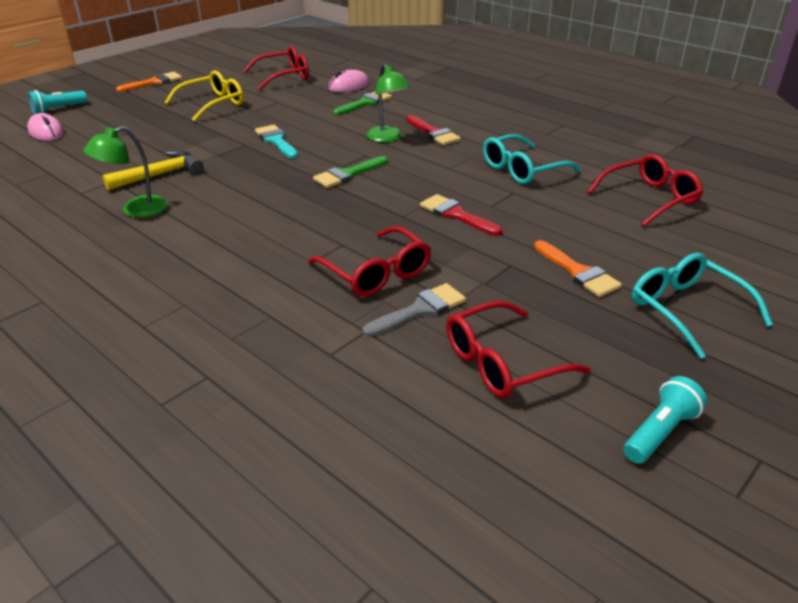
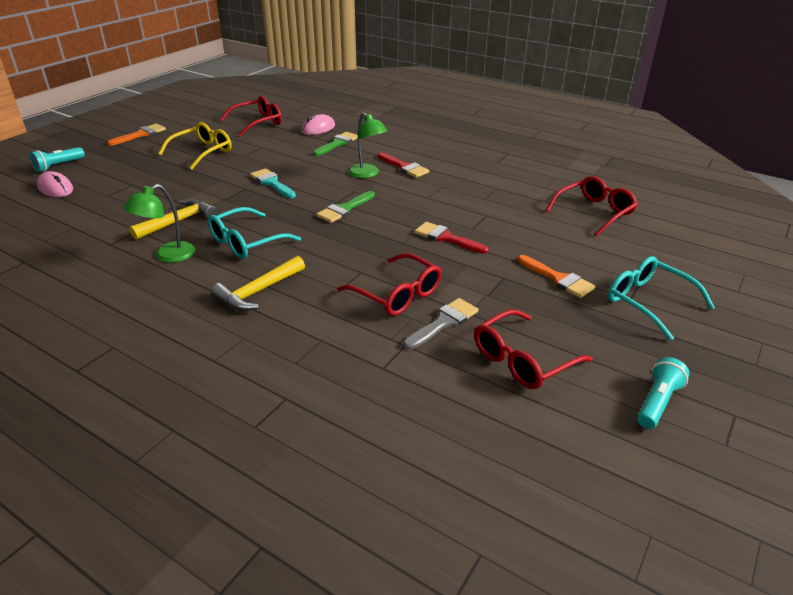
camera: 10 degrees left, 0 degrees up
(218, 256) = (258, 292): none -> yellow hammer
(522, 169) = (487, 195): turquoise glasses -> turquoise glasses (246, 242)

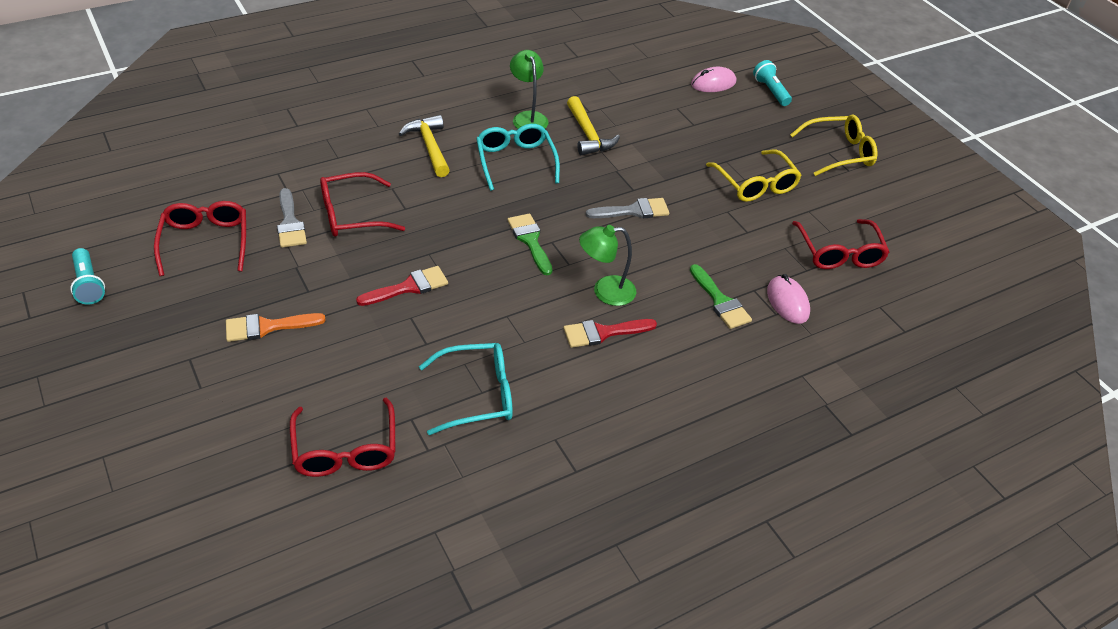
camera: 115 degrees right, 10 degrees up
(140, 134) = (839, 153): orange brush -> yellow glasses
(272, 183) = (633, 211): turquoise brush -> grey brush
(648, 302) = (171, 367): turquoise glasses -> turquoise glasses (478, 395)

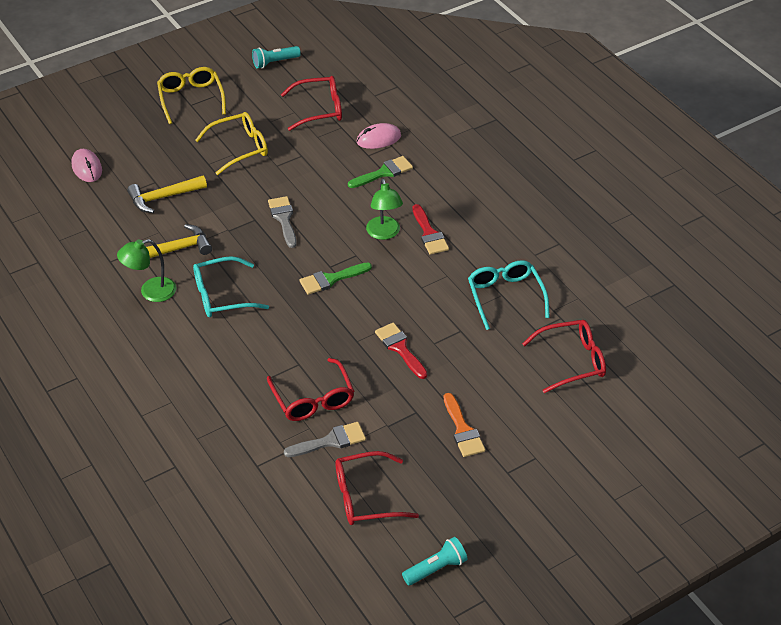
camera: 90 degrees left, 0 degrees up
(429, 146) = (204, 358): yellow hammer -> yellow hammer (163, 197)
(770, 91) = (98, 132): turquoise flashlight -> turquoise flashlight (275, 62)

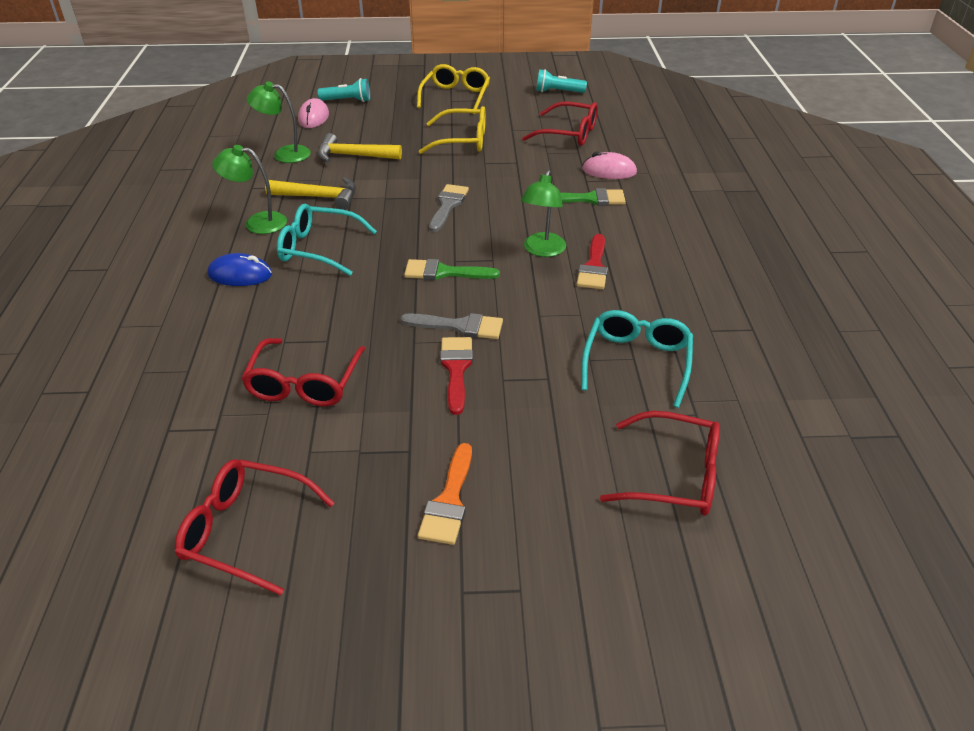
camera: 30 degrees right, 5 degrees down
(102, 217) = (284, 154): none -> green lamp
(186, 341) = (240, 275): none -> blue mouse
(330, 441) = (275, 439): grey brush -> grey brush (459, 326)
(436, 568) = (233, 692): turquoise flashlight -> turquoise flashlight (347, 101)

